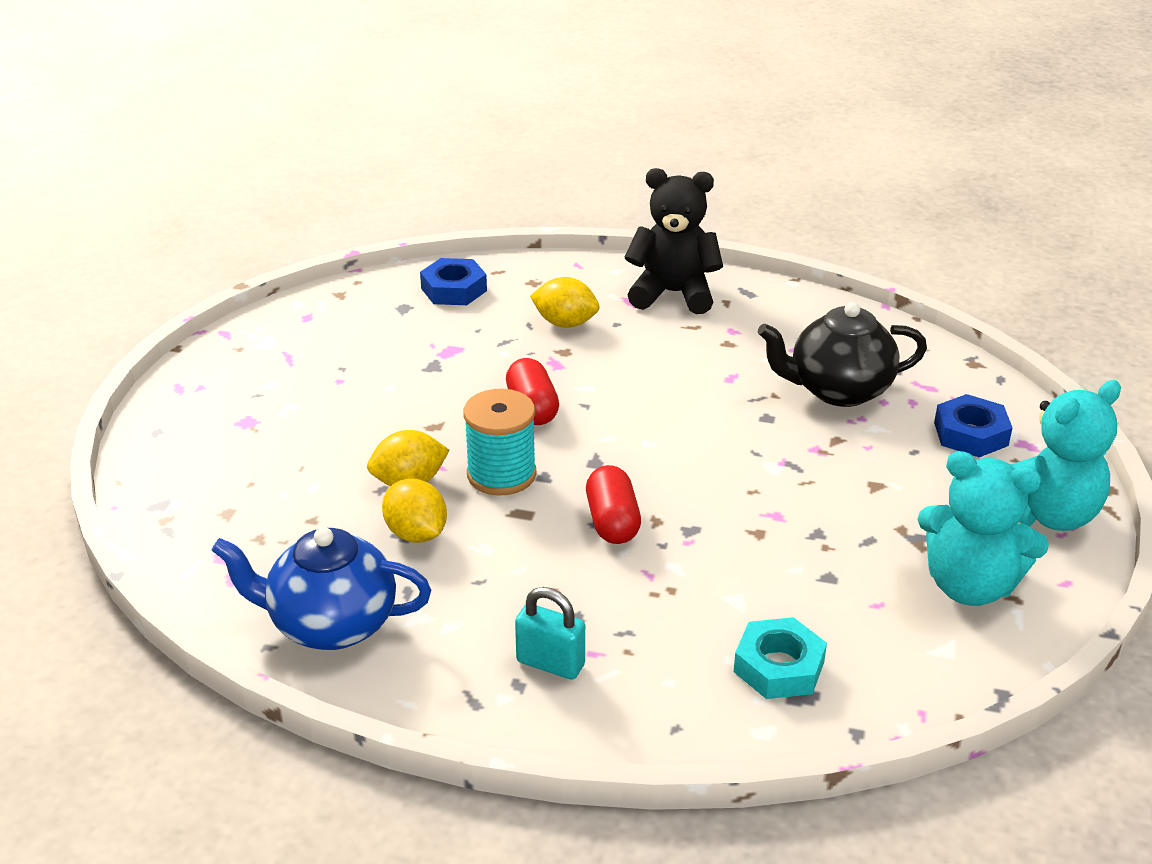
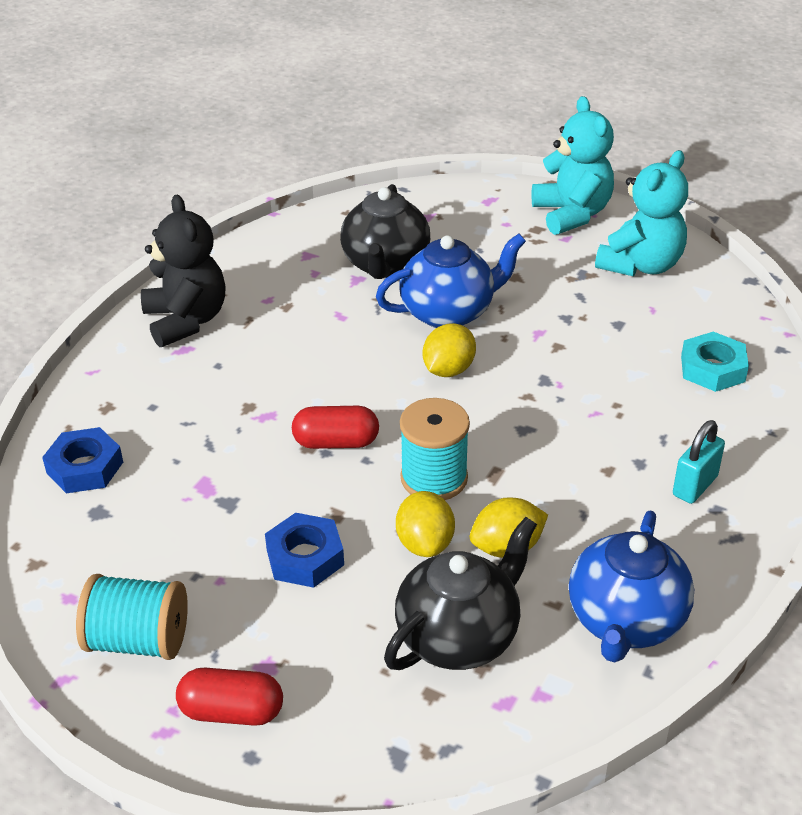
camera: 75 degrees left, 5 degrees up
(267, 356) = (138, 640): none -> turquoise spool
(295, 519) = (459, 636): none -> black teapot
(565, 323) = (199, 397): yellow lemon -> yellow lemon (448, 370)
(612, 522) = (523, 421): red capsule -> red capsule (232, 711)
(673, 294) = (186, 321): black teddy bear -> black teddy bear turned 135 degrees clockwise
(776, 446) = (449, 312): none -> blue teapot
(970, 434) = (468, 219): blue nut -> blue nut (305, 557)

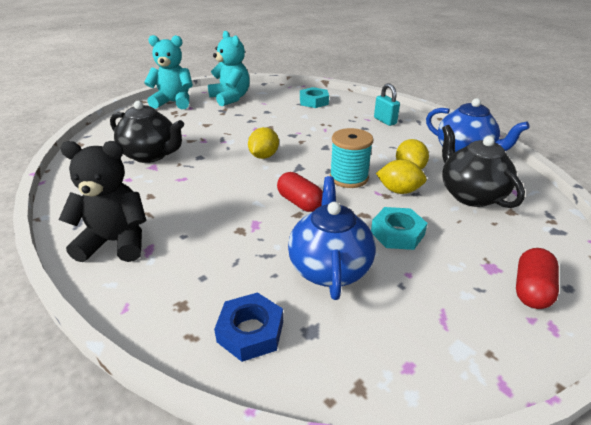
camera: 70 degrees left, 5 degrees down
(138, 640) = (463, 328): turquoise spool -> none
(305, 557) = (397, 233): blue nut -> turquoise nut
(336, 442) = (300, 202): red capsule -> red capsule turned 60 degrees counterclockwise
(448, 370) = (264, 156): yellow lemon -> yellow lemon turned 60 degrees clockwise
(449, 312) = (216, 146): blue teapot -> blue teapot (329, 268)

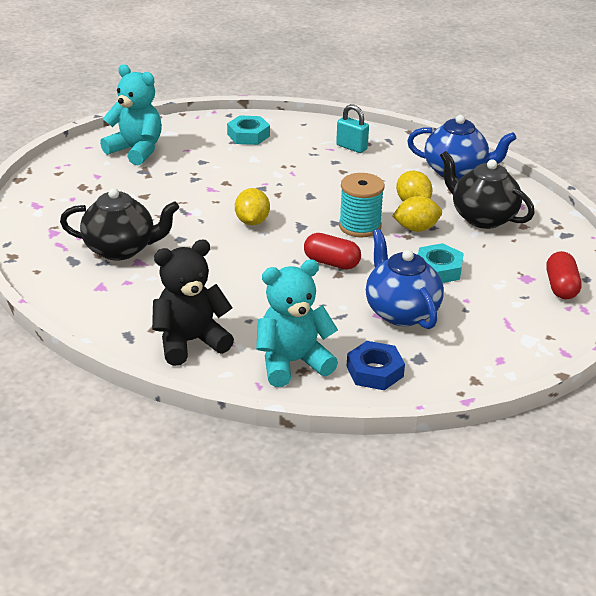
camera: 25 degrees left, 0 degrees up
(174, 102) = (66, 172): turquoise teddy bear -> turquoise teddy bear (292, 362)

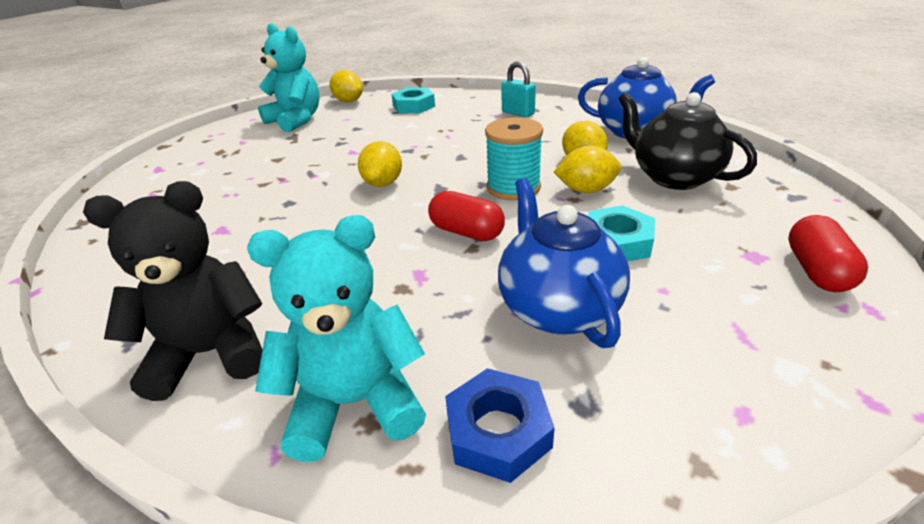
camera: 10 degrees right, 0 degrees up
(121, 249) = (211, 214): black teapot -> none
(178, 126) = (348, 101): none -> yellow lemon

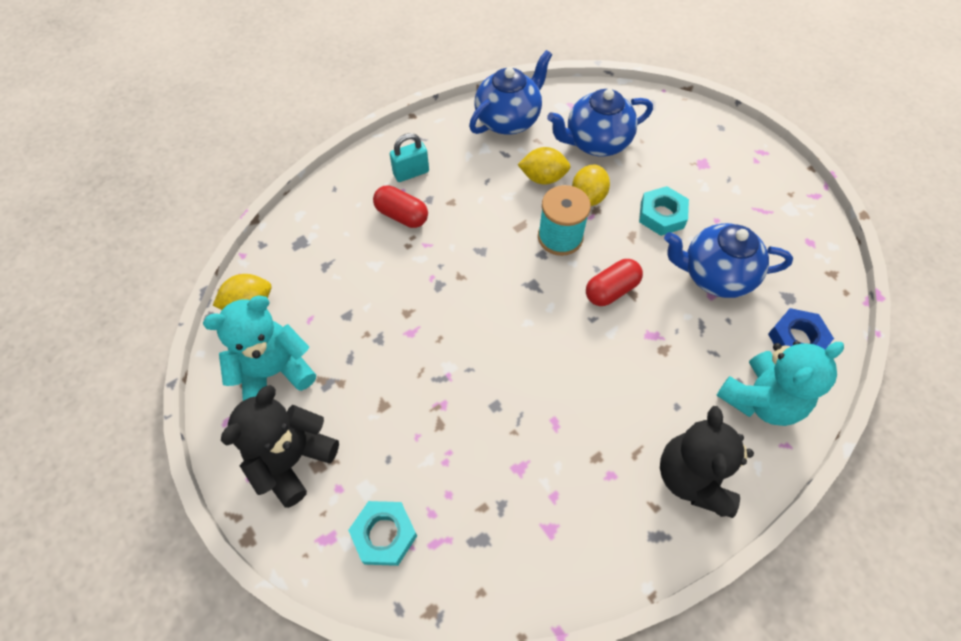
camera: 70 degrees left, 25 degrees up
(224, 143) = (292, 460): none -> black teddy bear
(355, 403) = (761, 399): turquoise teddy bear -> turquoise teddy bear turned 135 degrees counterclockwise
(383, 183) = (500, 323): yellow lemon -> none
(413, 106) = (321, 247): turquoise nut -> turquoise nut (384, 534)
(673, 177) = (596, 142): black teapot -> blue teapot
(816, 271) = (726, 149): red capsule -> red capsule (402, 215)

